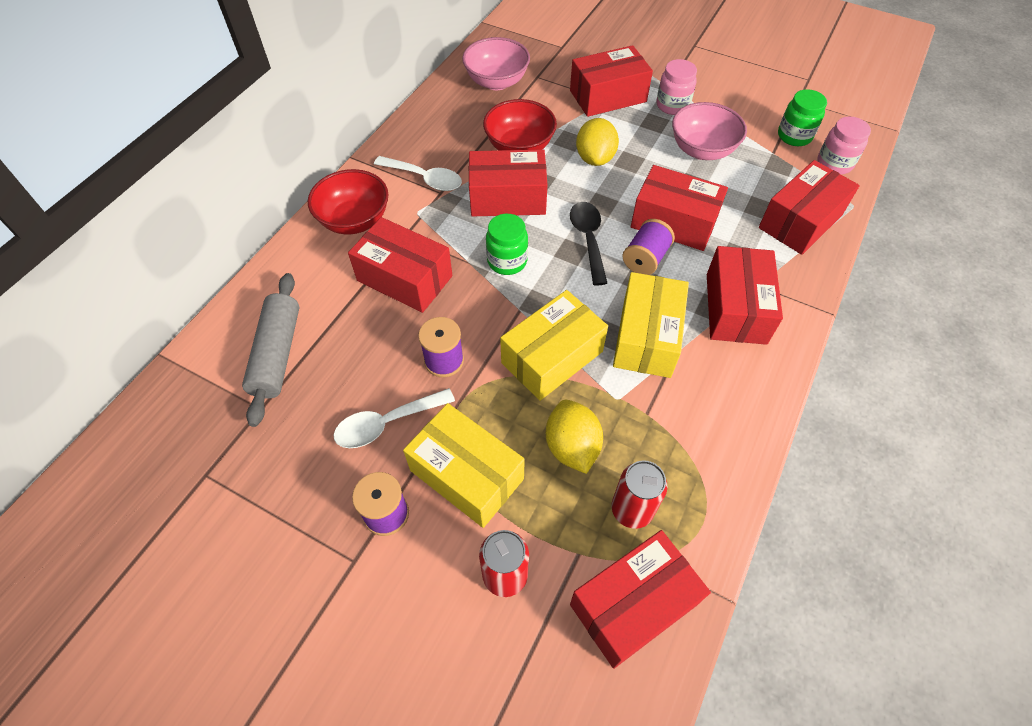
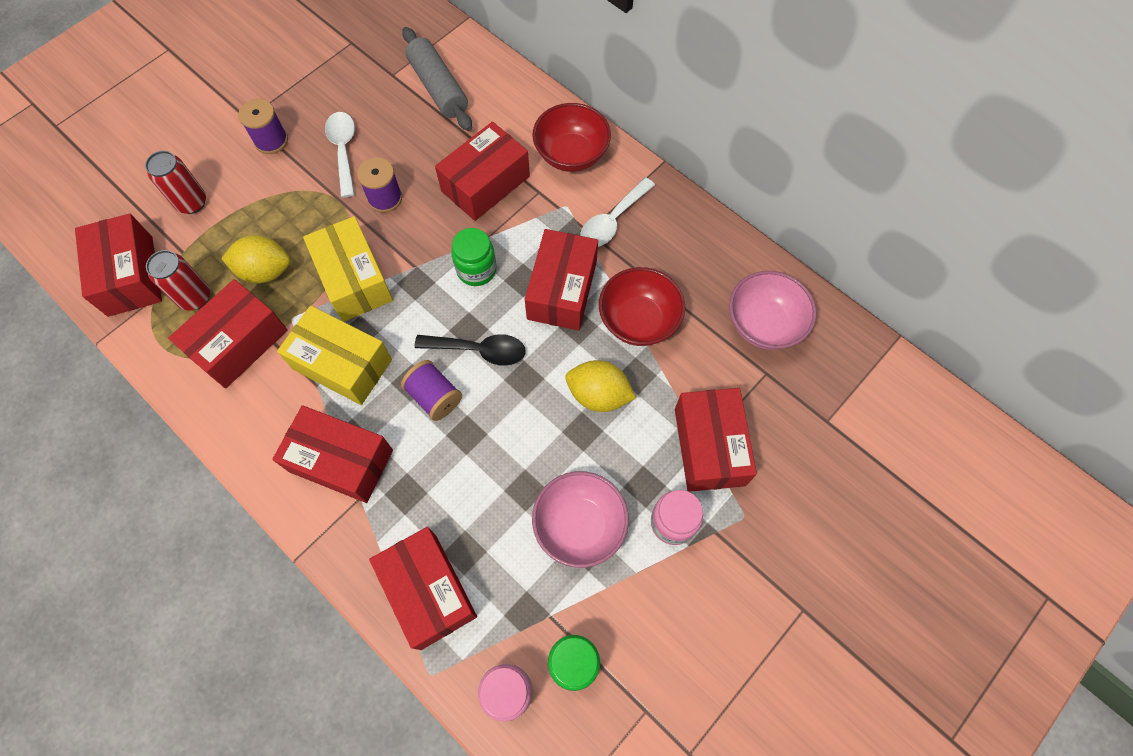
camera: 105 degrees right, 10 degrees up
(277, 354) = (438, 88): grey rolling pin -> grey rolling pin turned 45 degrees clockwise
(467, 474) = (277, 194): yellow box -> none
(674, 222) = (474, 445): red box -> red box (238, 343)

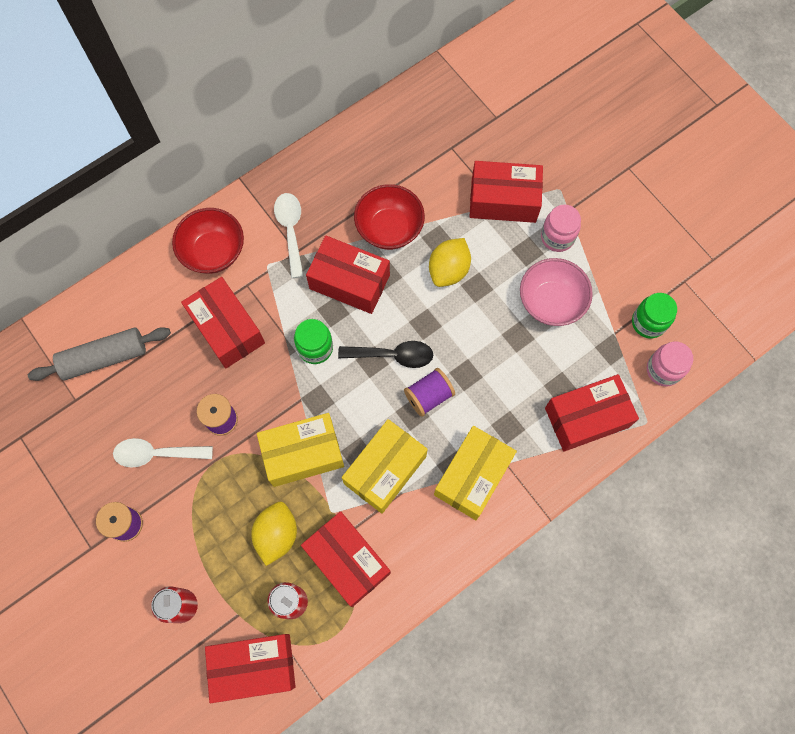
camera: 80 degrees left, 5 degrees up
(341, 460) = (472, 476): red box -> yellow box
(479, 350) = (393, 355): black spoon -> black spoon turned 75 degrees clockwise
(612, 221) = (290, 230): white spoon -> white spoon turned 150 degrees counterclockwise
(764, 324) = (410, 139): pink bowl -> none

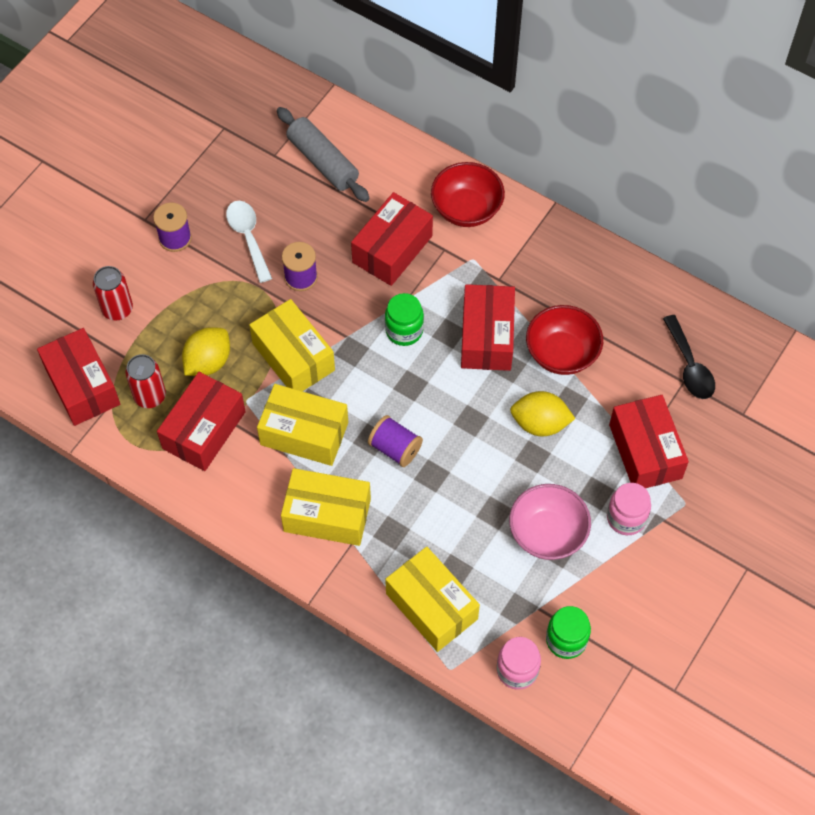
camera: 70 degrees right, 10 degrees down
(277, 534) = (208, 362): yellow lemon -> yellow lemon turned 45 degrees counterclockwise
(290, 230) = (519, 266): white spoon -> none
(393, 355) = (425, 402): black spoon -> black spoon (689, 366)
(586, 417) = (431, 606): red box -> yellow box

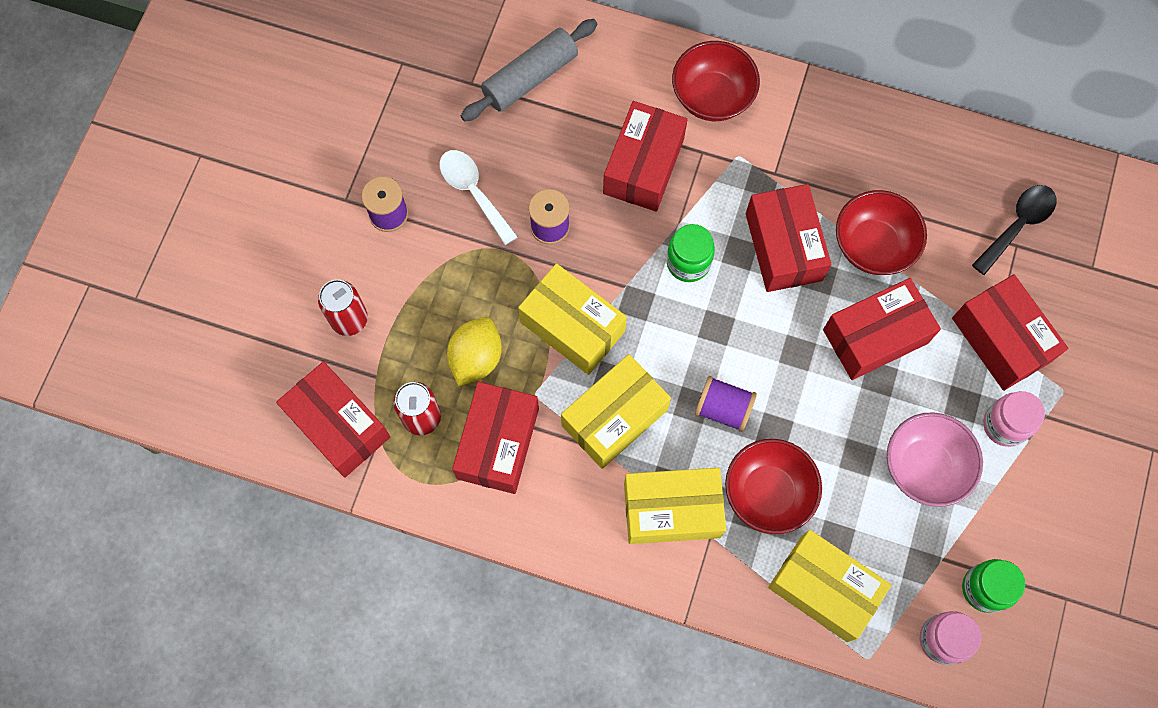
camera: 15 degrees left, 10 degrees up
(304, 433) = (614, 417): yellow box -> yellow box turned 45 degrees counterclockwise
(322, 162) = (530, 78): grey rolling pin -> grey rolling pin turned 75 degrees counterclockwise
(410, 521) = (768, 493): none -> red bowl
(540, 423) = (875, 336): yellow lemon -> red box
(689, 366) = (1017, 225): black spoon -> black spoon turned 105 degrees counterclockwise

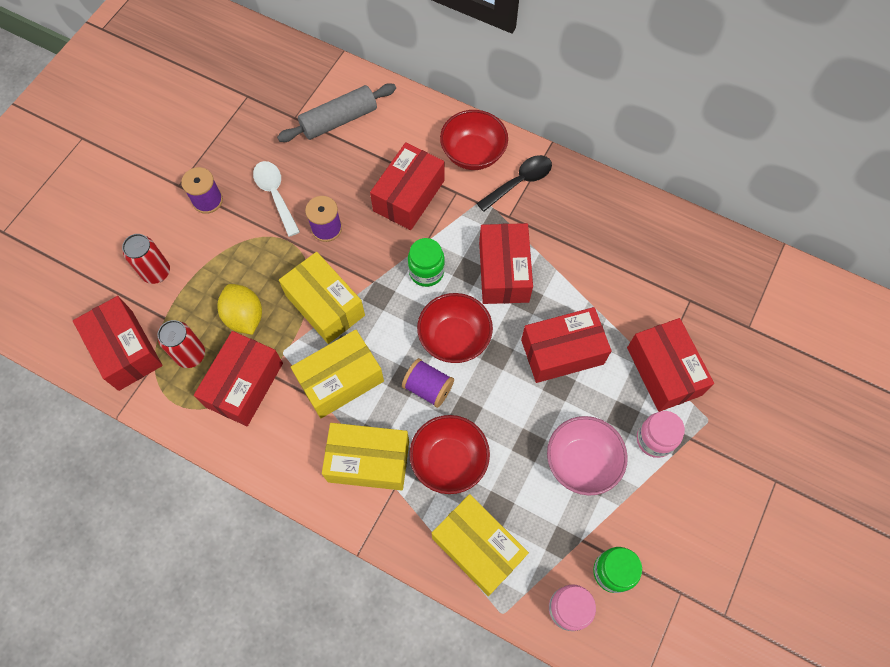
camera: 10 degrees right, 5 degrees down
(476, 358) = (244, 317): yellow lemon -> yellow lemon turned 60 degrees counterclockwise
(873, 245) = (574, 282): red bowl -> red bowl (454, 338)
(1017, 225) = (693, 285): black spoon -> black spoon (519, 182)

